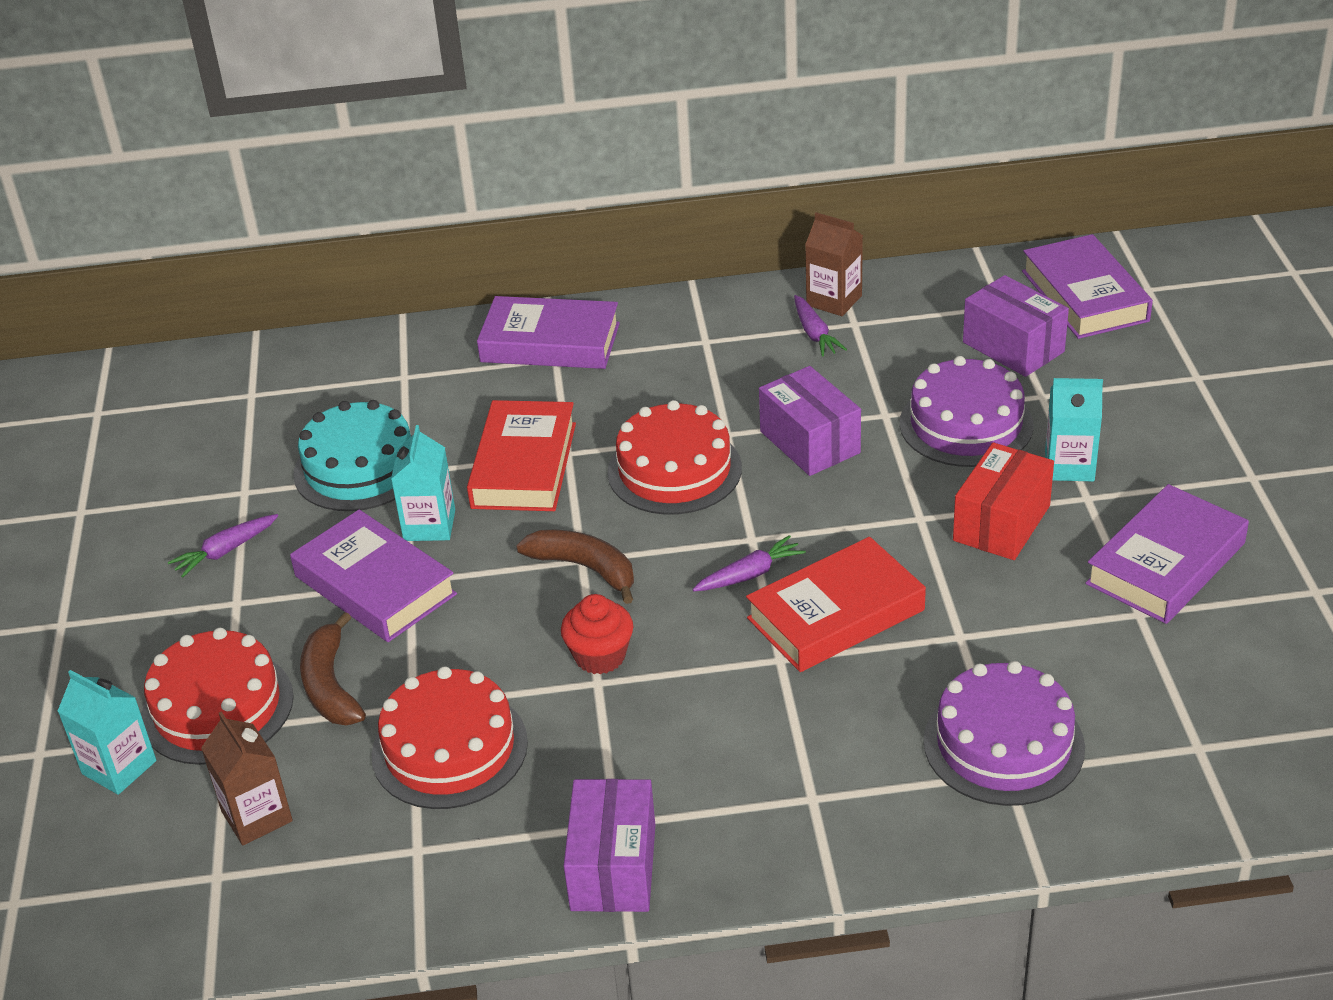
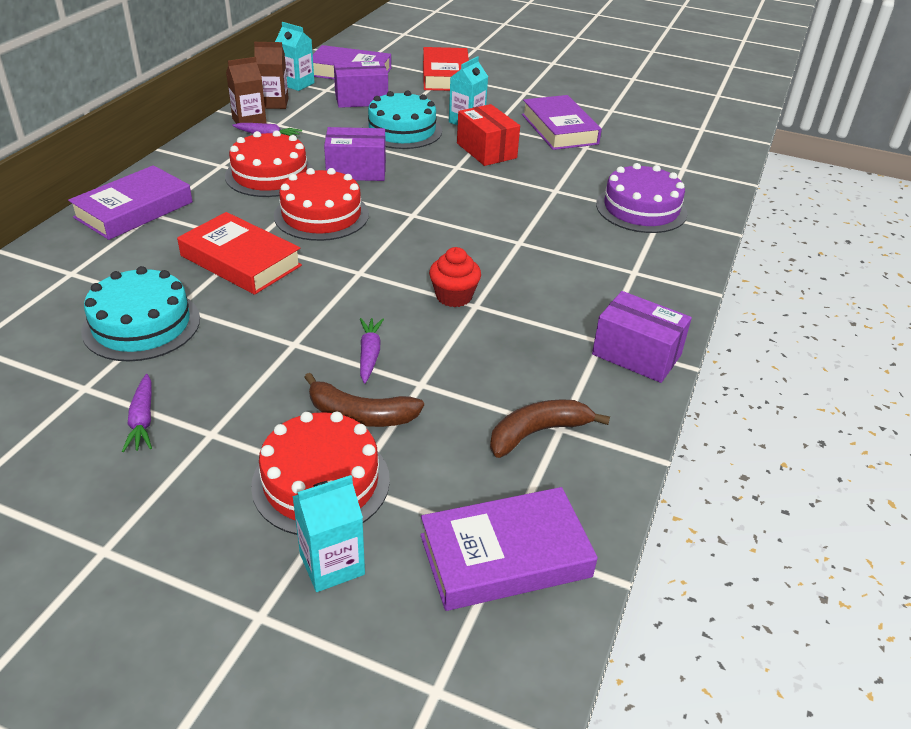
camera: 65 degrees left, 0 degrees up
(257, 816) = (462, 497): brown carton -> brown carton (274, 103)
(375, 585) = (279, 360): purple book -> purple book (505, 555)
(429, 525) = (247, 316): turquoise carton -> turquoise carton (297, 84)
(449, 748) = (478, 382): red cake -> red cake (270, 175)
(585, 568) = (369, 274): brown banana -> brown banana (537, 433)
(749, 574) = (441, 226): purple carrot -> purple carrot (369, 354)
(835, 614) = (502, 214): red book -> red book (445, 76)
(966, 424) = (402, 130): purple cake -> turquoise cake

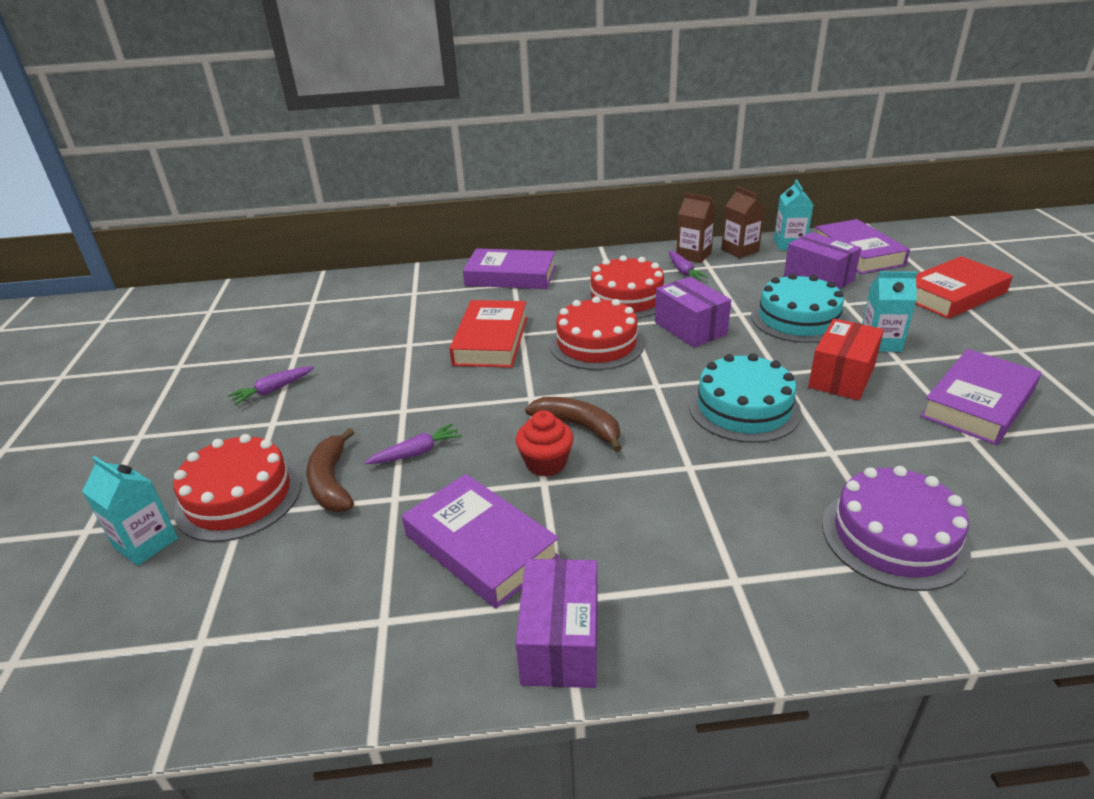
camera: 65 degrees right, 5 degrees down
(141, 324) = (377, 341): turquoise cake -> turquoise cake (744, 408)
(505, 555) = (178, 648): purple book -> purple book (481, 546)
(537, 433) = (366, 605): brown banana -> brown banana (578, 426)

